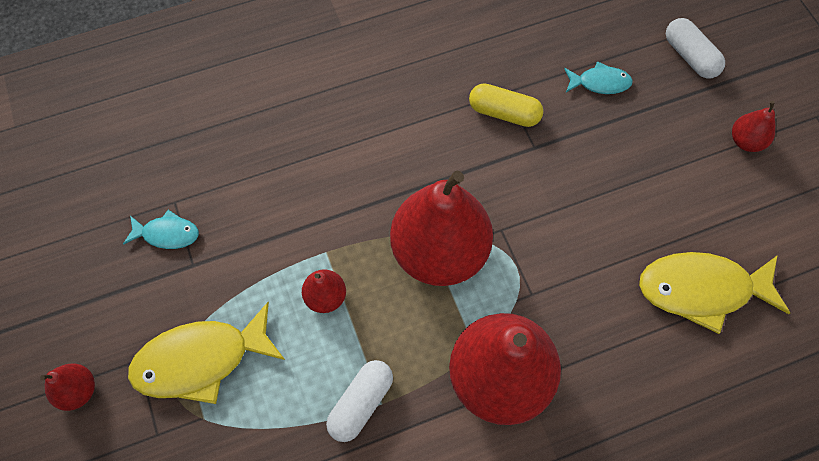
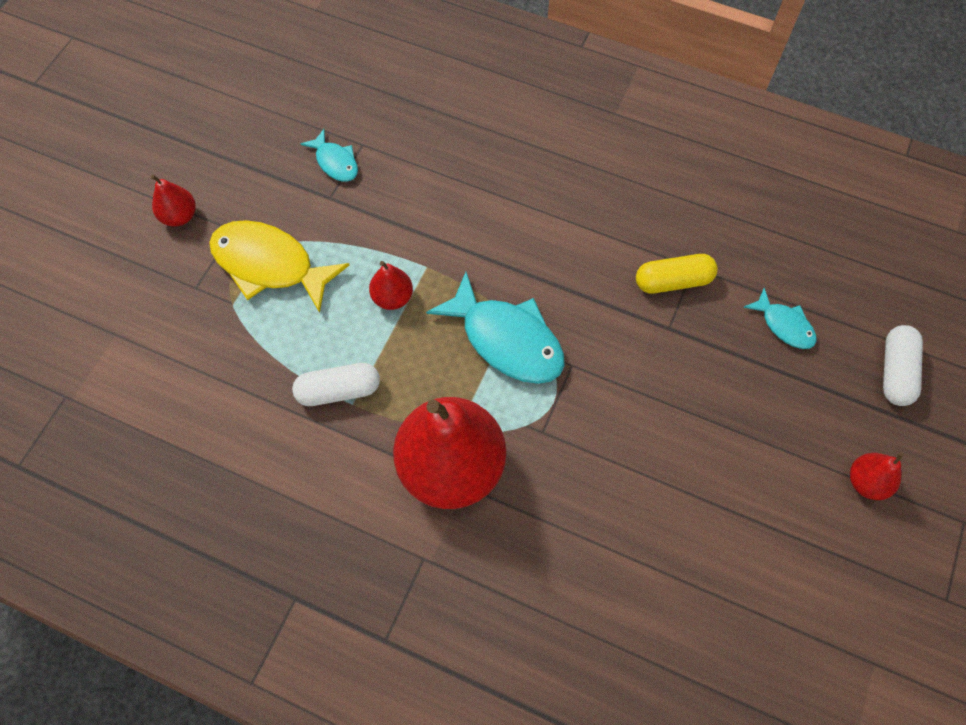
camera: 45 degrees right, 0 degrees up
(439, 252) = (506, 339): red pear -> turquoise fish
(504, 113) = (673, 281): yellow capsule -> yellow capsule turned 75 degrees counterclockwise
(701, 290) = (685, 556): yellow fish -> none

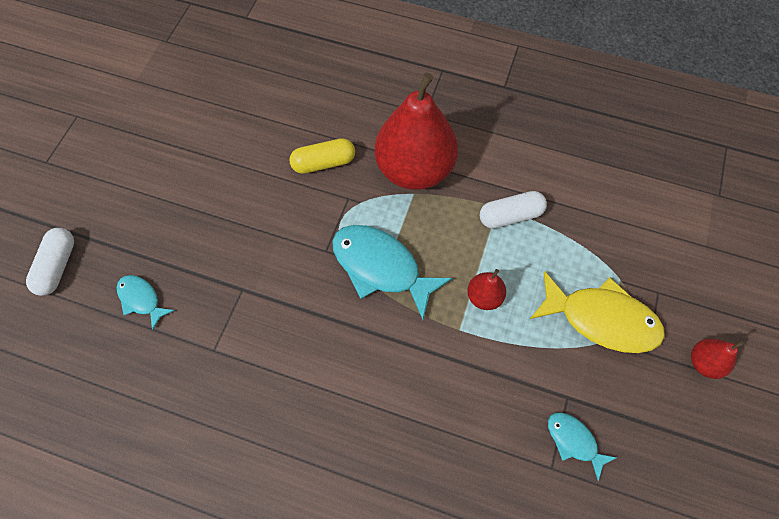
camera: 175 degrees right, 0 degrees up
(673, 281) = (234, 333): yellow capsule -> yellow capsule (323, 163)
(866, 482) = (108, 182): red pear -> none

